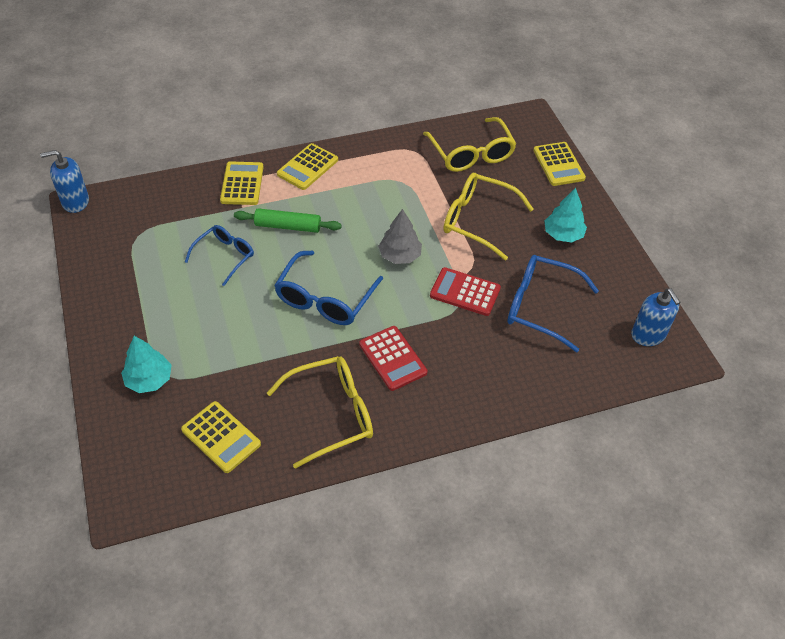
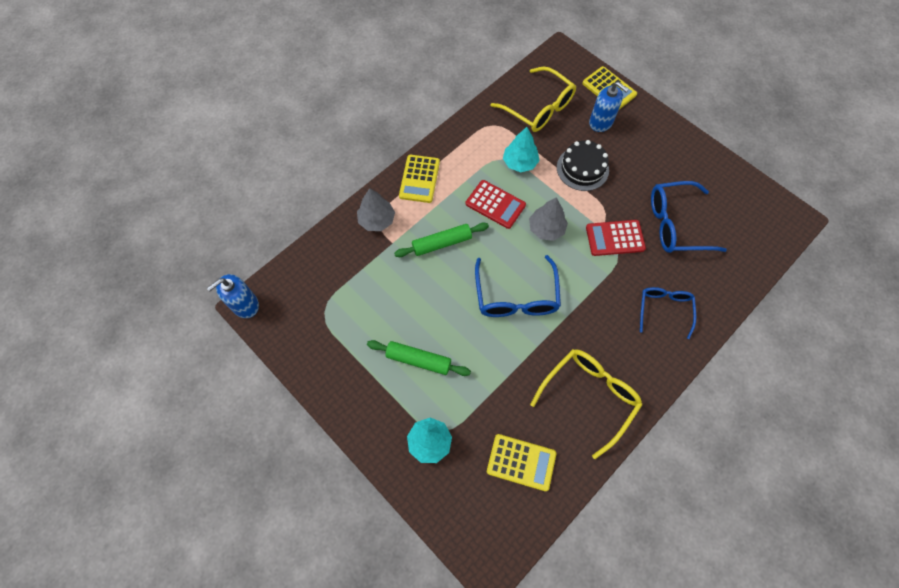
camera: 25 degrees left, 15 degrees up
(191, 310) = (418, 360): none -> green rolling pin
(225, 256) = (410, 296): blue glasses -> blue glasses (664, 309)
(242, 184) = (377, 220): yellow calculator -> grey tree
(393, 358) = (601, 324): red calculator -> red calculator (495, 204)
(477, 220) = (582, 168): yellow glasses -> black cake
(563, 234) = (651, 152): turquoise tree -> turquoise tree (519, 162)
(648, 335) = (762, 211): blue soap dispenser -> blue soap dispenser (601, 122)

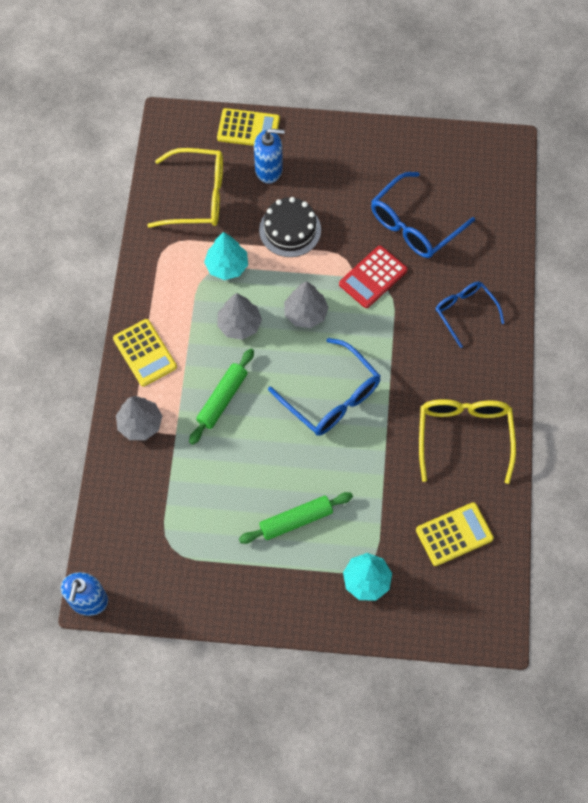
camera: 40 degrees left, 0 degrees up
(495, 204) = (239, 324): red calculator -> grey tree

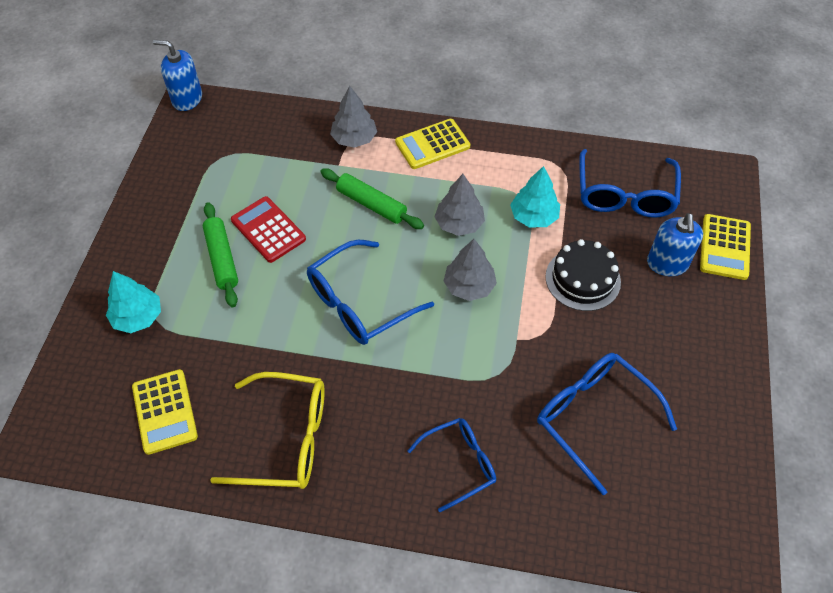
camera: 95 degrees right, 10 degrees down
(198, 196) = (625, 195): yellow glasses -> blue glasses
(373, 277) = (515, 361): red calculator -> red calculator (268, 230)

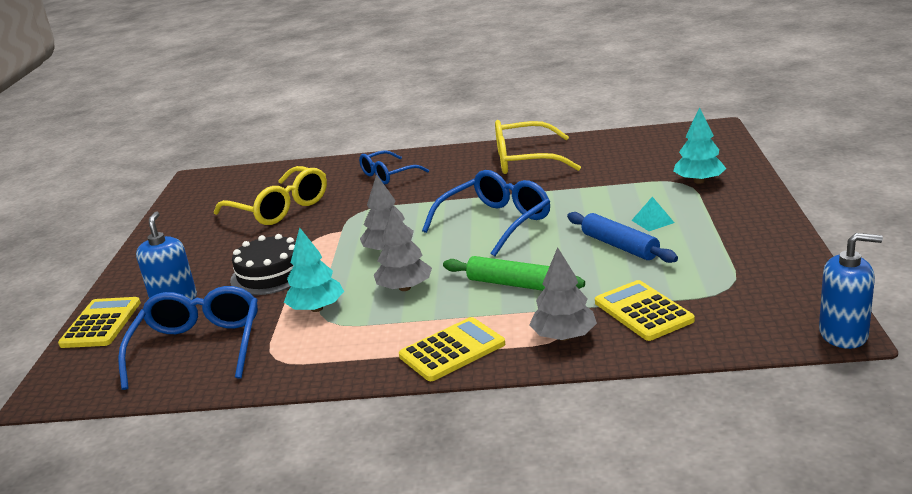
camera: 175 degrees right, 30 degrees down
(165, 411) = (628, 153): yellow calculator -> yellow calculator (643, 311)
(221, 259) = (652, 221): green rolling pin -> turquoise pyramid
(268, 230) = (619, 246): red calculator -> blue rolling pin
(593, 417) = (280, 208): blue glasses -> yellow glasses

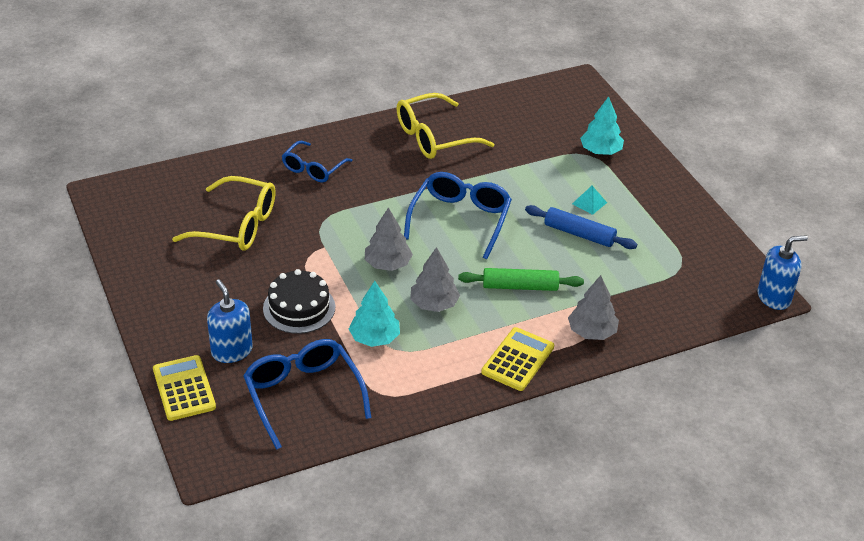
camera: 30 degrees left, 15 degrees up
(643, 311) = (634, 299): yellow calculator -> none

